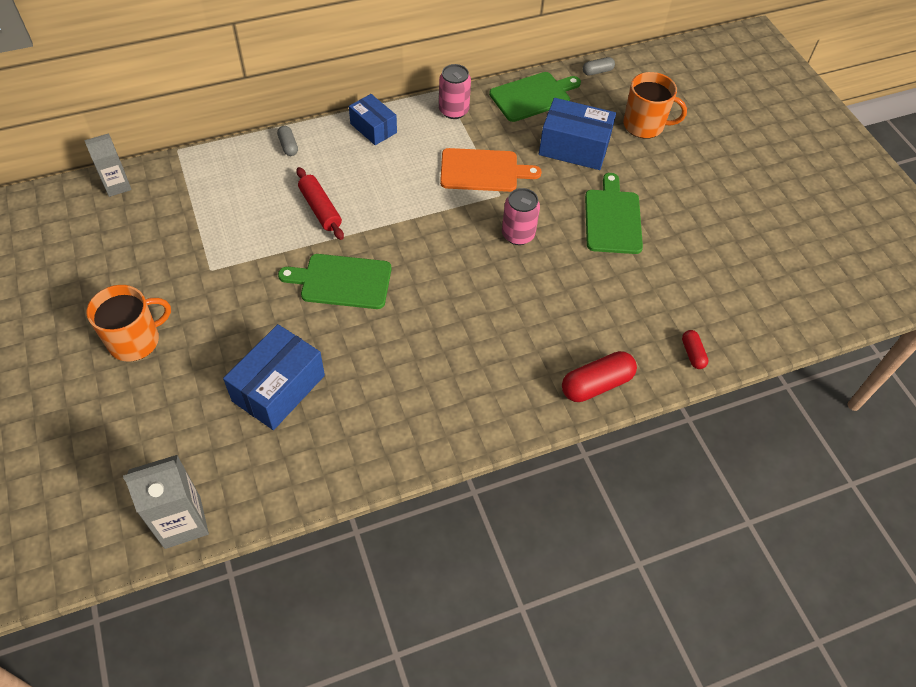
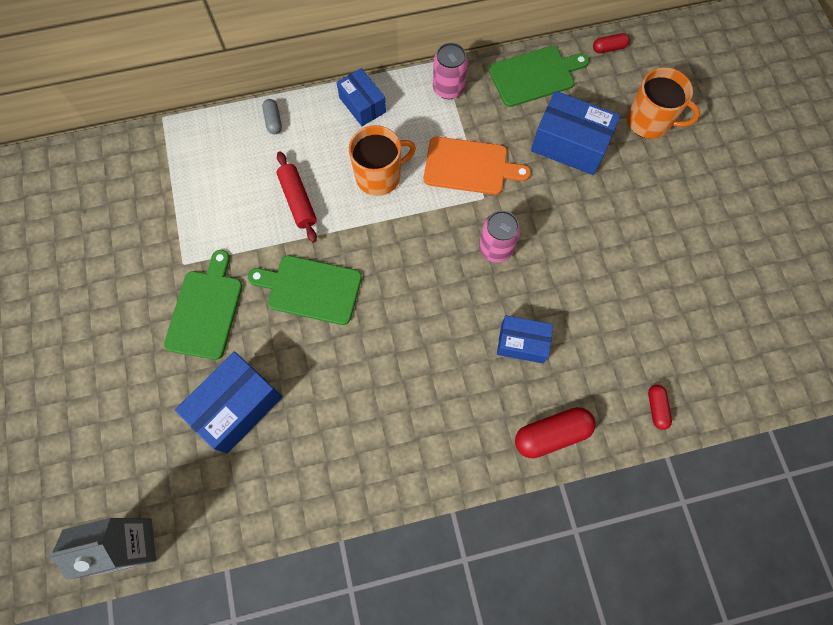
camera: 10 degrees right, 15 degrees up
(117, 186) = (100, 156): grey carton -> none
(135, 340) = (104, 339): orange mug -> orange mug (379, 176)
(555, 310) = (522, 343): none -> blue box
(597, 71) = (609, 48): grey capsule -> red capsule
(612, 218) = (597, 237): green cutting board -> green cutting board (205, 310)

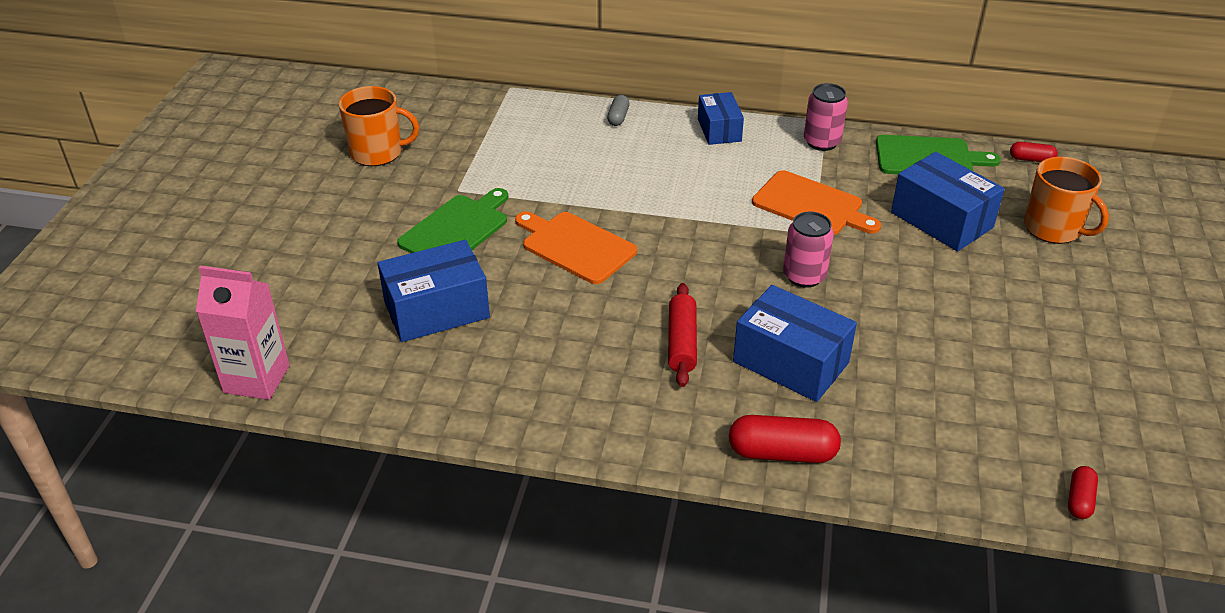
camera: 25 degrees right, 30 degrees down
(133, 544) = (256, 379): grey carton -> pink carton
(298, 200) = (606, 179): red rolling pin -> red rolling pin (682, 342)
(310, 289) = (575, 246): green cutting board -> orange cutting board
(379, 176) = (704, 185): orange mug -> orange mug (377, 152)
(522, 343) = (790, 362): blue box -> blue box, size x1.57
(656, 408) = (934, 475): red capsule -> red capsule (1079, 500)

